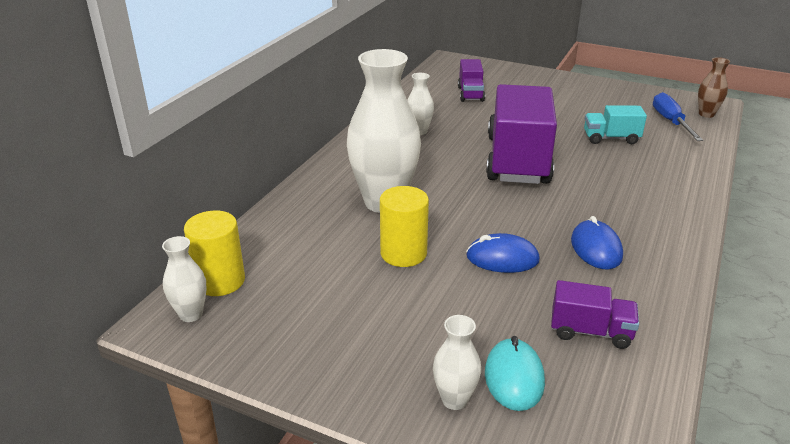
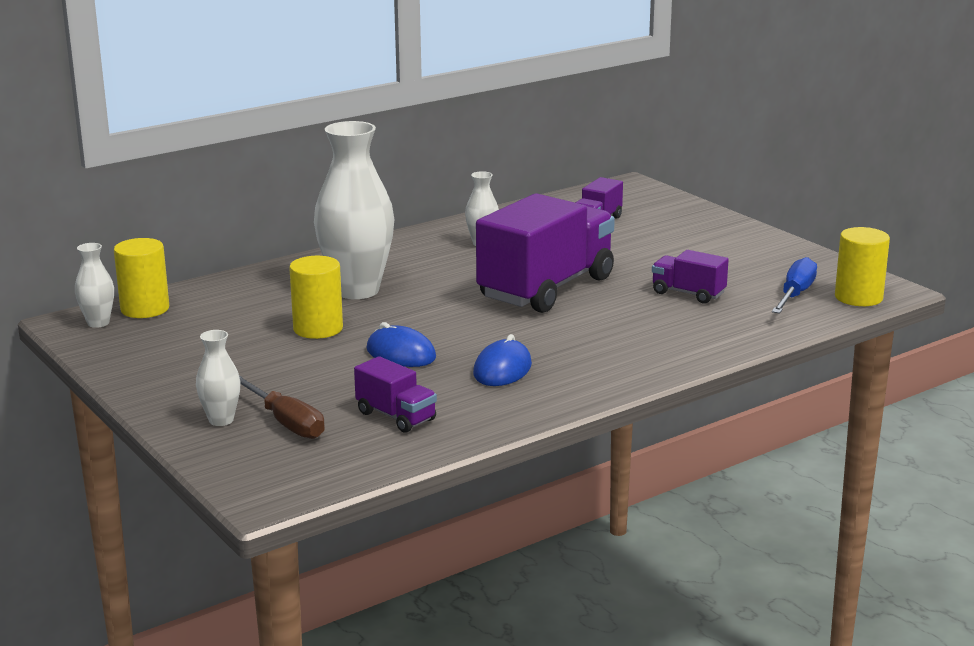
camera: 30 degrees right, 10 degrees down
(514, 377) = (286, 422): turquoise mouse -> brown screwdriver
(611, 138) = (688, 293): turquoise truck -> purple truck
(706, 114) = (858, 297): brown vase -> yellow cylinder

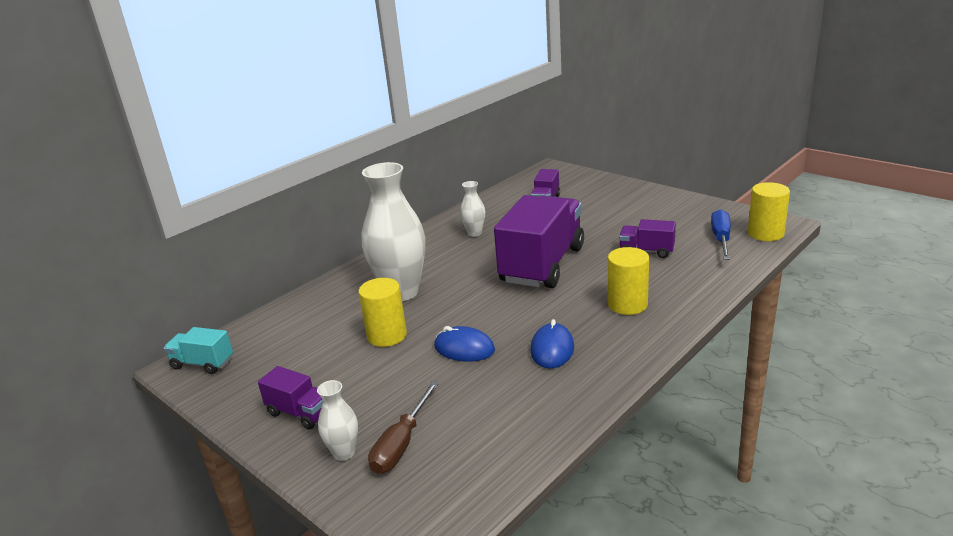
camera: 10 degrees left, 5 degrees up
(98, 323) = (202, 363): white vase -> turquoise truck
(145, 309) = (238, 341): yellow cylinder -> yellow cylinder (627, 304)
(286, 422) = (401, 444): brown screwdriver -> brown screwdriver turned 75 degrees clockwise
(396, 416) = (492, 417): purple truck -> purple truck (300, 413)

